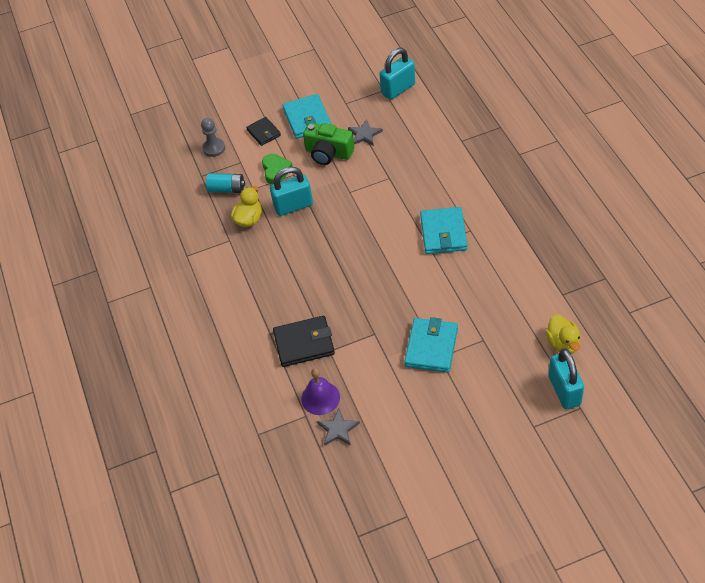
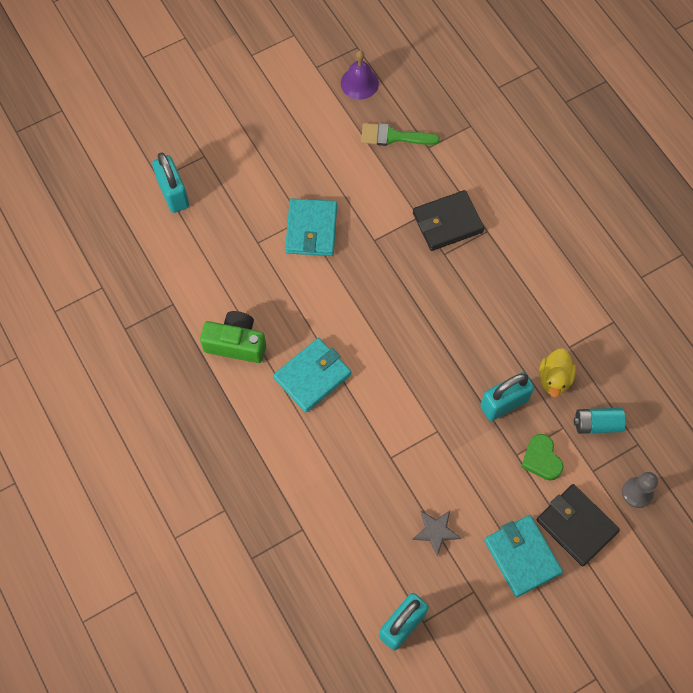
camera: 165 degrees right, 15 degrees up
(264, 133) = (576, 526): black wallet -> black wallet, size x1.62
(320, 398) = (417, 166): purple bell -> purple bell (359, 83)
(328, 153) = (478, 494): green camera -> green camera (236, 343)
(338, 429) = (393, 136): grey star -> green brush
(443, 233) = (312, 376): turquoise wallet -> turquoise wallet turned 60 degrees clockwise
(563, 343) = (174, 245): yellow duck -> none

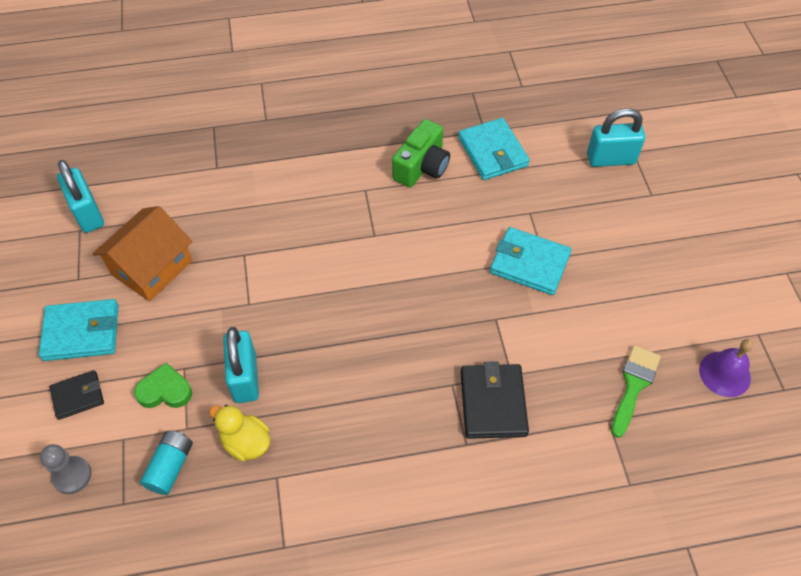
camera: 110 degrees right, 10 degrees down
(312, 376) = (360, 216): turquoise wallet -> turquoise wallet (492, 152)
(436, 531) = (151, 267): grey star -> orange house
(576, 526) = (78, 396): black wallet -> black wallet, size x0.62

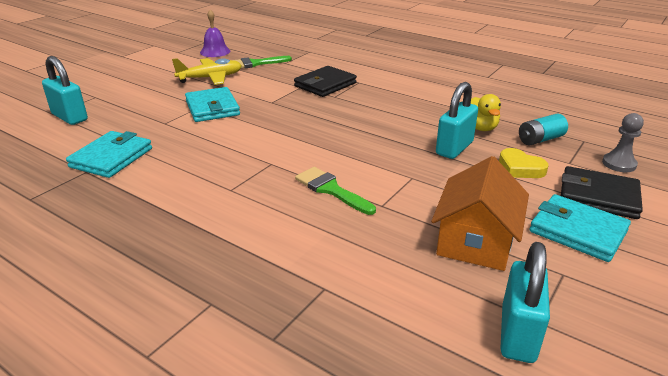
camera: 135 degrees left, 25 degrees down
(78, 396) = (598, 196): black wallet -> black wallet, size x1.62
(151, 267) = (475, 241): orange house -> orange house turned 60 degrees counterclockwise
(165, 390) = (520, 168): green heart -> yellow heart
(296, 242) = (331, 190): none -> green brush
(422, 166) = (168, 178): green camera -> none
(621, 310) = (210, 78): none -> yellow plane

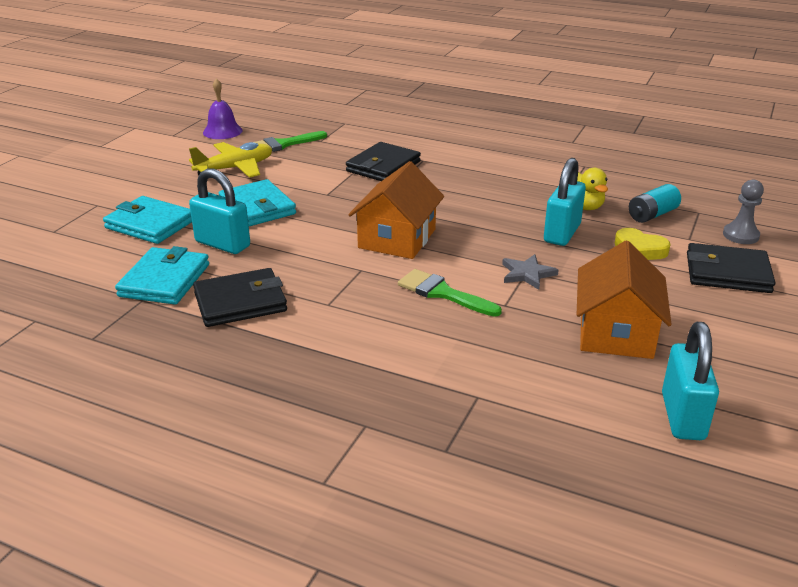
camera: 10 degrees left, 0 degrees up
(70, 117) = (80, 234): turquoise padlock -> turquoise padlock (222, 244)
(160, 181) = (240, 302): none -> black wallet
(312, 141) = (397, 238): none -> orange house
(411, 180) = (527, 274): none -> grey star
(577, 231) = (715, 311): turquoise wallet -> turquoise wallet (150, 224)

